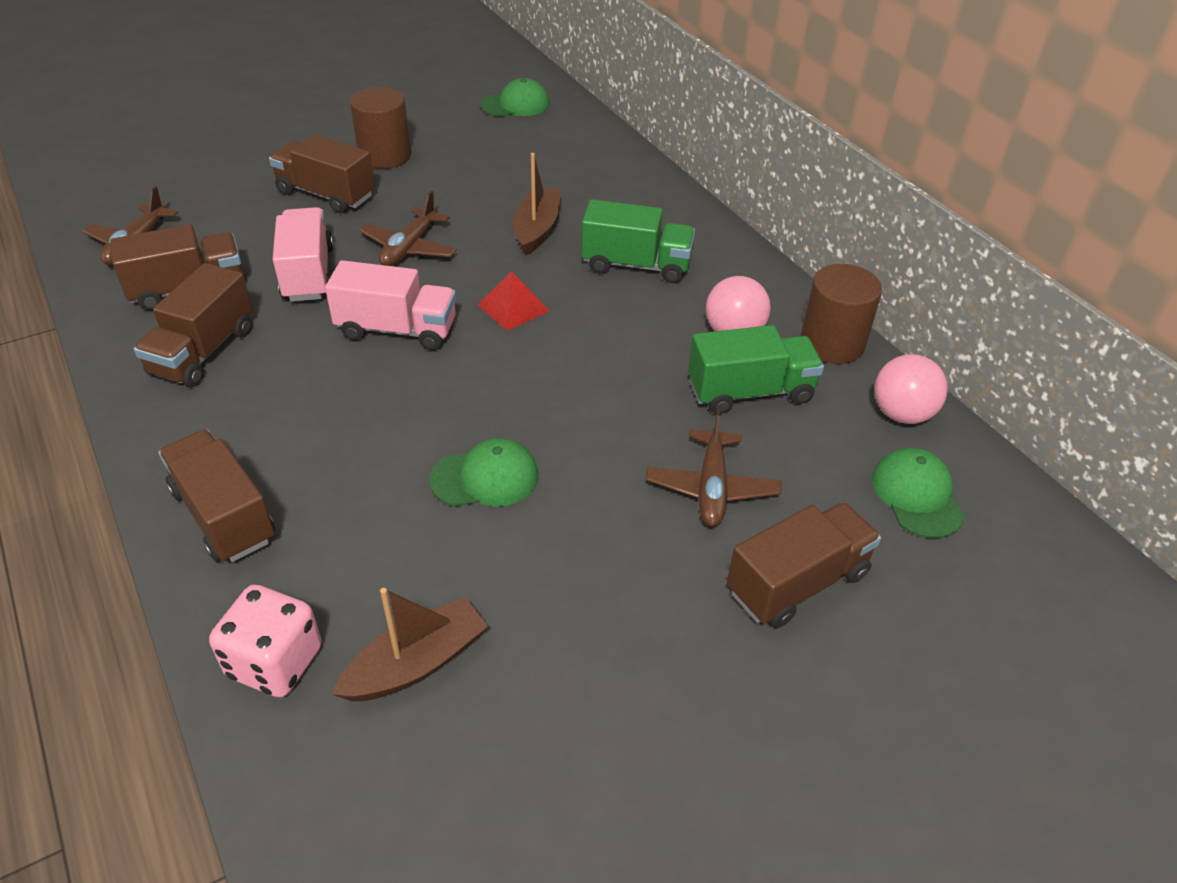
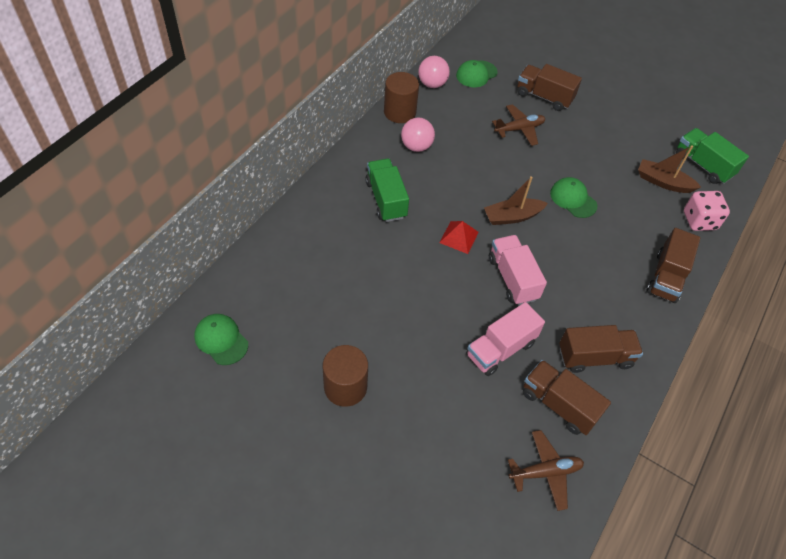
camera: 120 degrees left, 10 degrees up
(326, 194) = (416, 394): brown truck -> none
(409, 248) = (441, 311): brown plane -> none
(536, 229) = (380, 257): brown boat -> brown boat (512, 217)
(750, 392) = (454, 131): green truck -> green truck (703, 165)

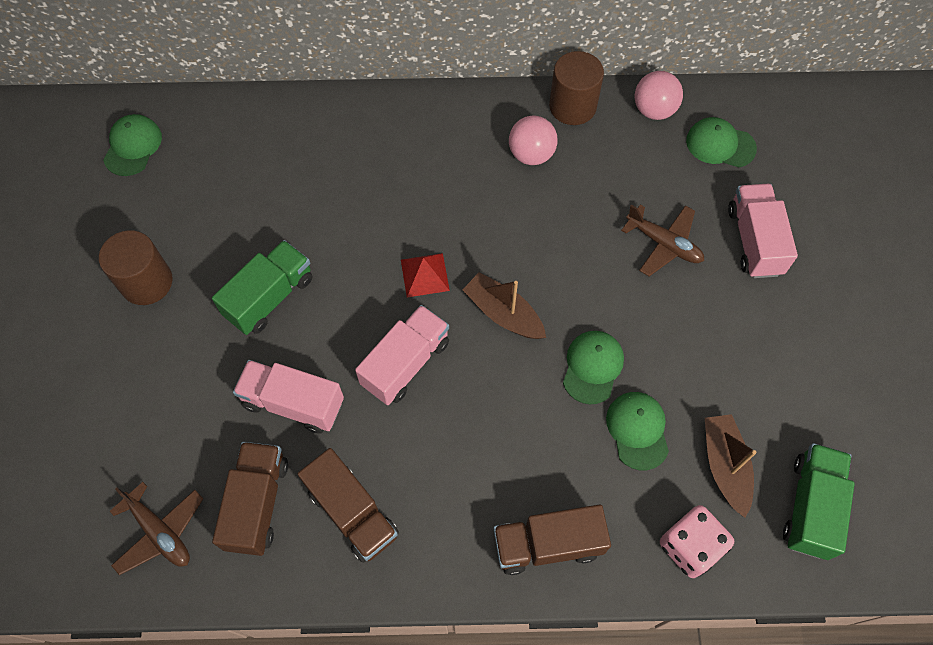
camera: 60 degrees right, 10 degrees up
(386, 199) = (422, 173): green truck -> green truck (269, 297)
(544, 97) = (754, 241): brown truck -> pink truck
(622, 203) = (637, 430): none -> green cap

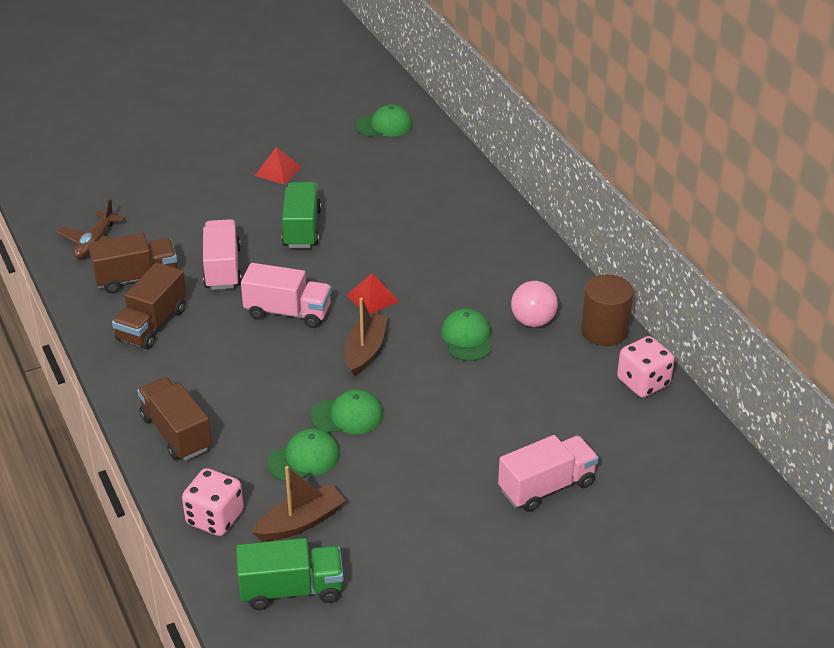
camera: 65 degrees right, 25 degrees down
(146, 282) = (277, 171): brown cylinder -> red pyramid
(269, 297) = (302, 229): green truck -> green truck turned 105 degrees counterclockwise
(654, 110) = (643, 382): pink ball -> pink dice
(664, 244) = (500, 427): brown plane -> none
(720, 144) = (639, 437): green cap -> green cap (467, 338)

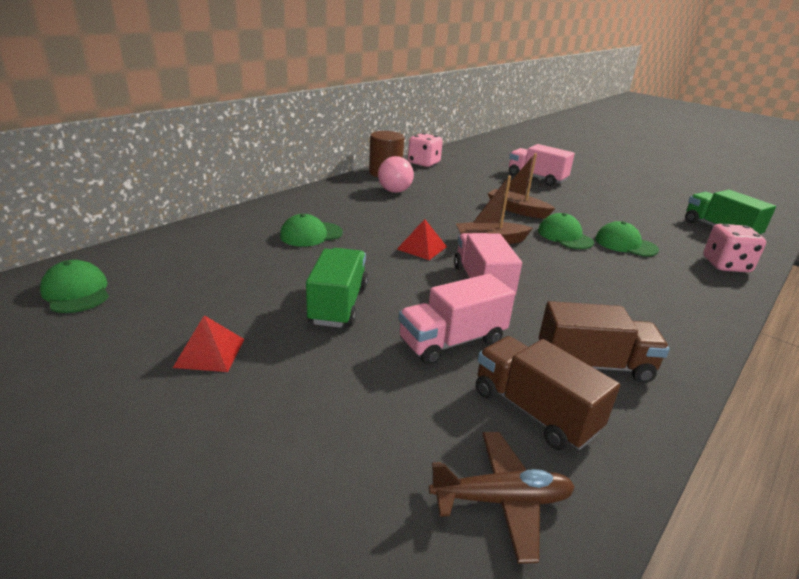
camera: 115 degrees left, 10 degrees down
(176, 433) = (692, 303): brown truck -> none
(300, 522) = (673, 236): brown boat -> brown boat (517, 210)
(302, 229) = (338, 304): green truck -> green truck turned 120 degrees clockwise
(467, 338) = (434, 208): green cap -> green cap (311, 234)

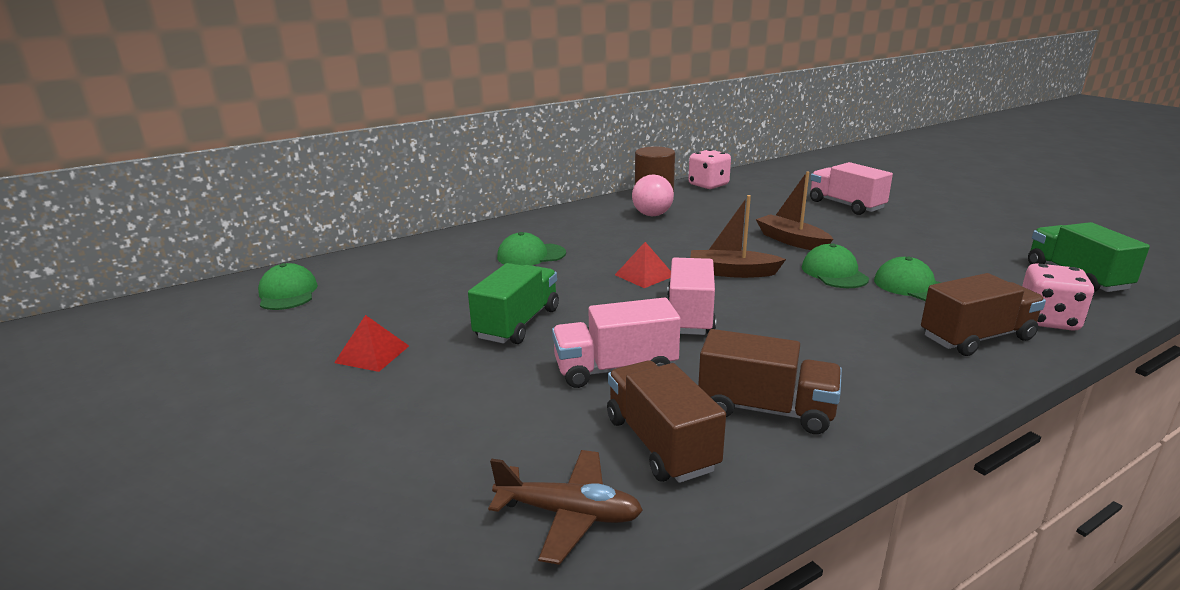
camera: 20 degrees right, 5 degrees down
(693, 284) = (976, 338): none -> brown truck

